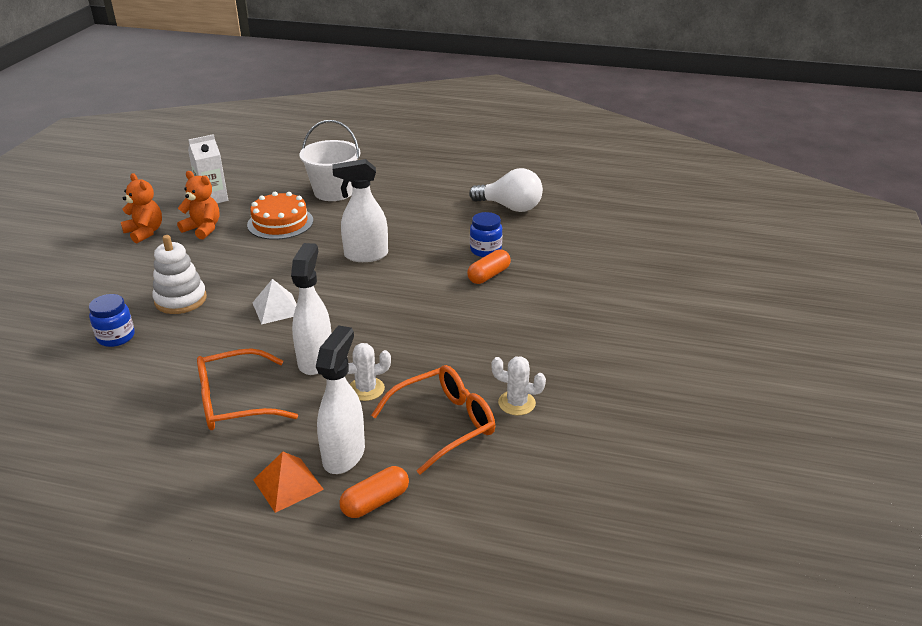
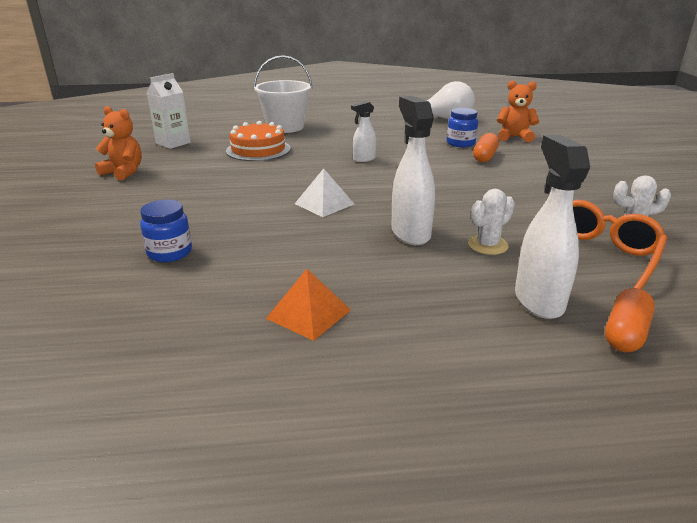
camera: 20 degrees left, 5 degrees down
(180, 300) = (215, 213): white stacking toy -> none
(203, 229) = (185, 162): orange teddy bear -> orange teddy bear (514, 137)
(236, 401) = (369, 280): orange glasses -> none
(288, 484) = (517, 340): orange pyramid -> orange pyramid (308, 314)
(365, 255) = (363, 159): white spray bottle -> white spray bottle, size x0.57

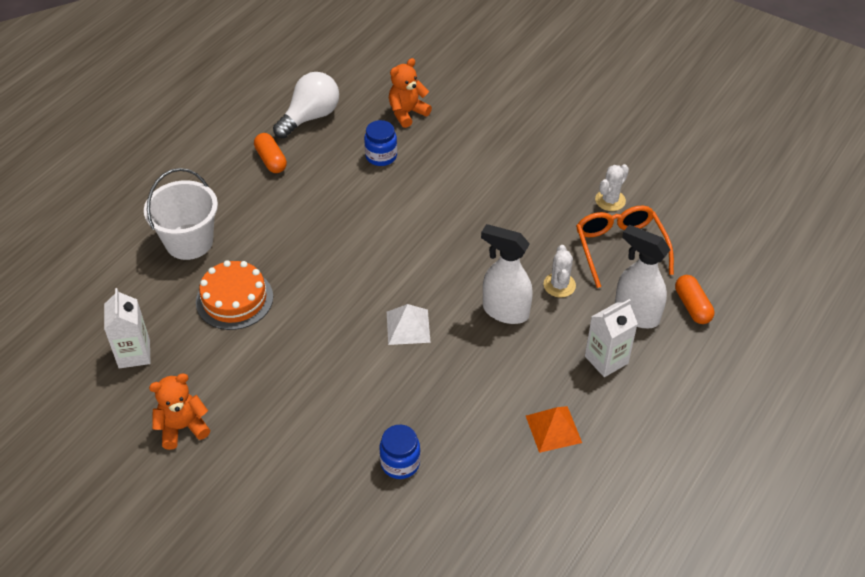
camera: 50 degrees left, 20 degrees up
(363, 159) = (344, 243): white spray bottle -> none
(448, 307) = (606, 360): none -> white carton
(485, 156) = (425, 166): orange capsule -> orange capsule (271, 160)

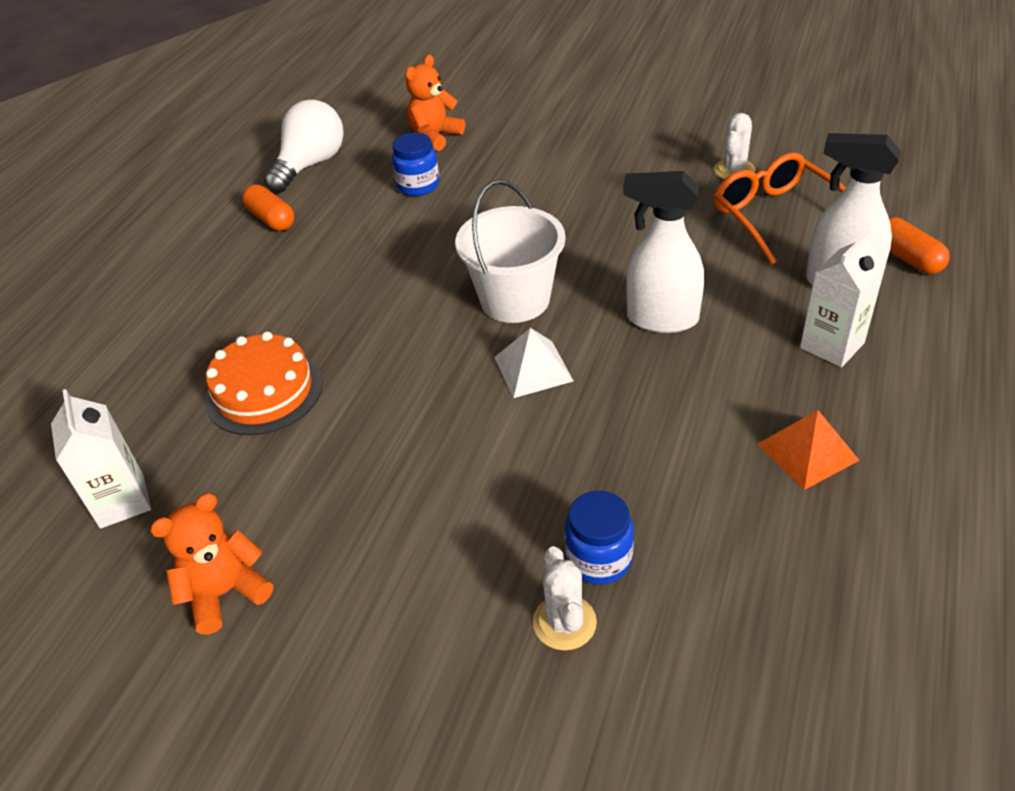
camera: 10 degrees left, 5 degrees down
(189, 242) = (178, 335): white bucket -> white bucket (515, 299)
(559, 285) = (719, 273): white cactus -> white cactus (564, 622)

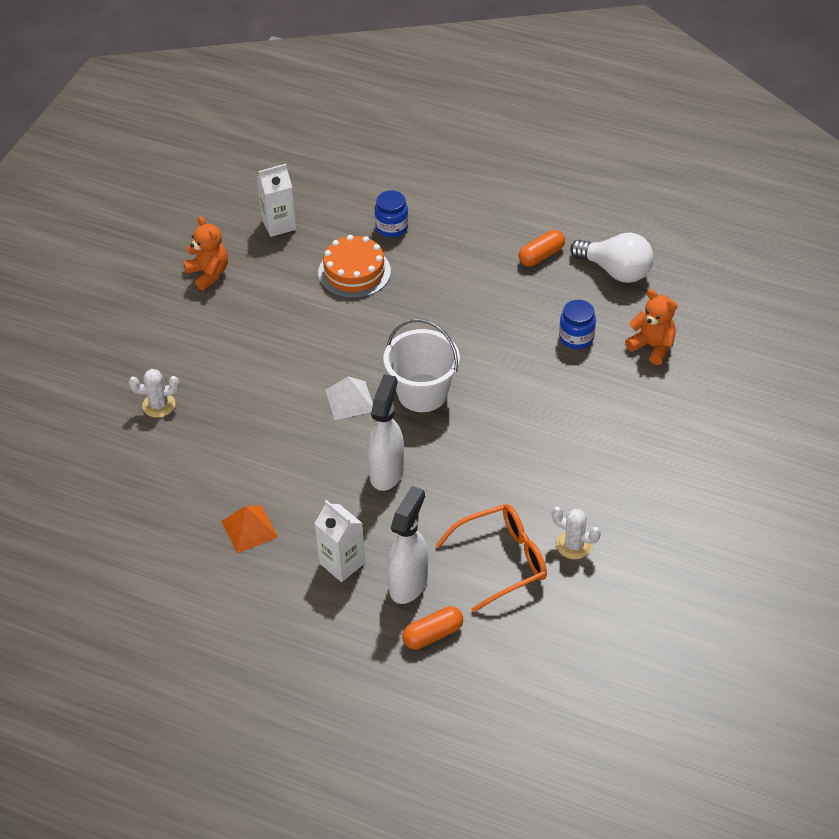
camera: 90 degrees right, 5 degrees up
(599, 559) = (194, 422): blue jar -> blue jar (392, 227)

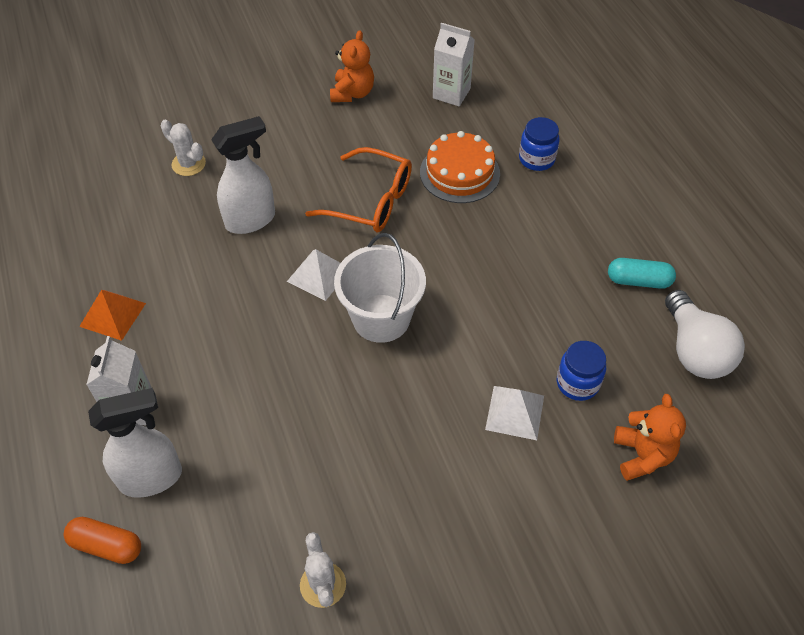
camera: 45 degrees right, 5 degrees up
(387, 472) = (266, 361): white spray bottle -> white spray bottle (251, 220)
(501, 561) = (244, 534): orange glasses -> orange glasses (370, 201)
(541, 255) = (638, 281): orange capsule -> turquoise capsule
(562, 380) = (515, 412): none -> white pyramid

